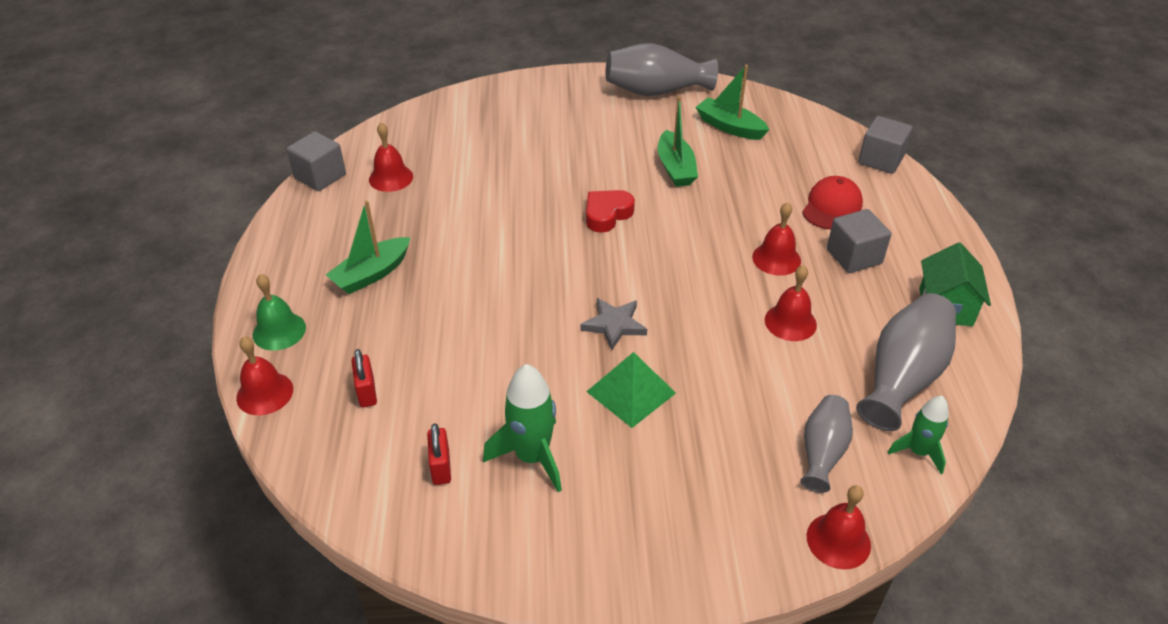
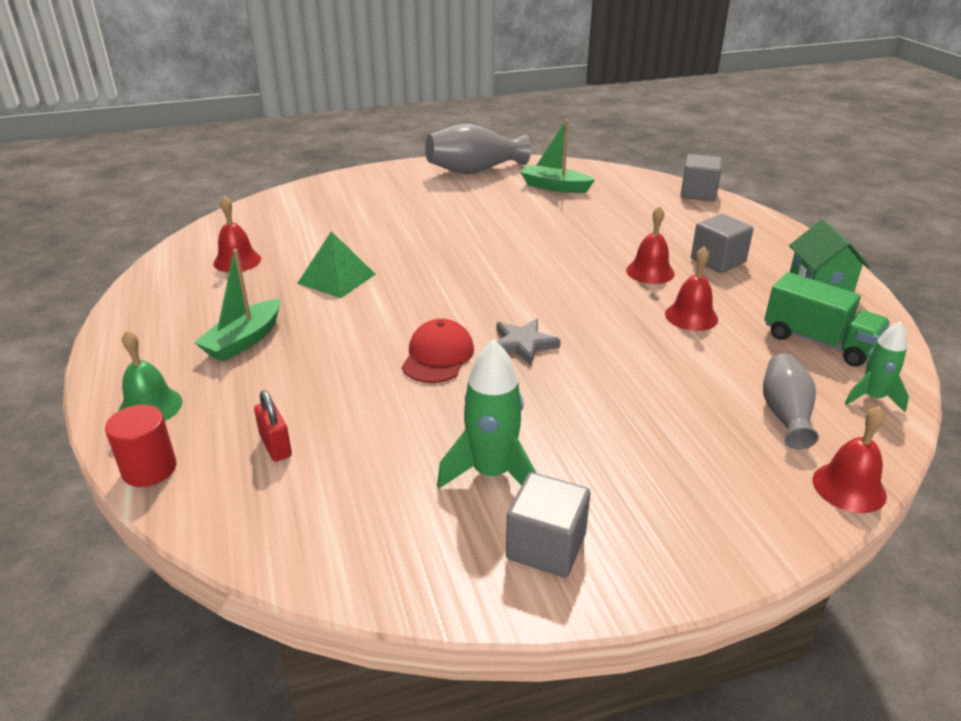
camera: 15 degrees left, 10 degrees down
(265, 393) = (149, 469): red bell -> red cylinder
(320, 176) = (158, 269): grey cube -> grey cube (546, 546)
(441, 467) = (391, 503): red padlock -> none
(607, 214) = (472, 261): red heart -> none
(631, 392) = (569, 397): green pyramid -> green pyramid (337, 278)
(675, 168) = (520, 220): green boat -> none
(832, 206) = (676, 229): red cap -> red cap (438, 356)
(902, 377) = (818, 342): grey vase -> green truck

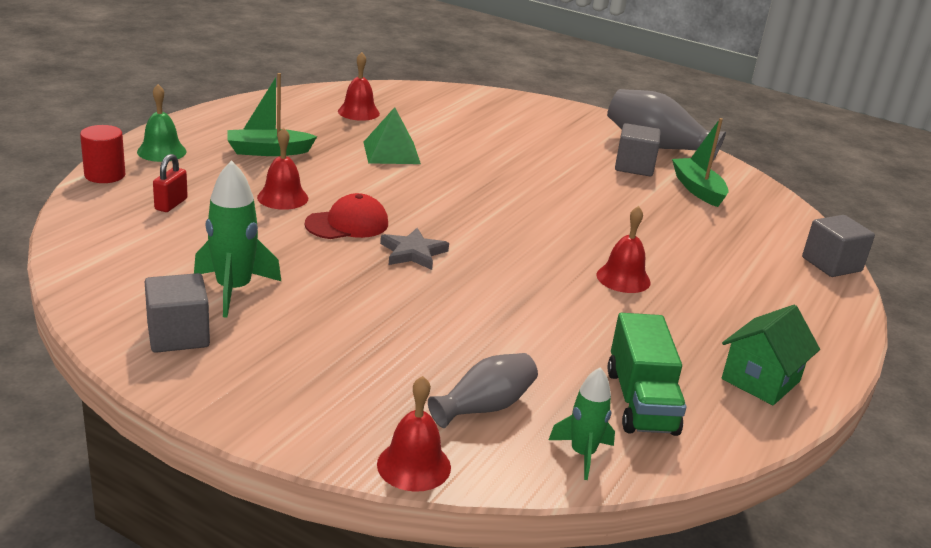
camera: 45 degrees right, 5 degrees down
(691, 316) = (577, 319): red bell -> red bell (282, 197)
(718, 261) = (706, 309): grey cube -> grey cube (634, 167)

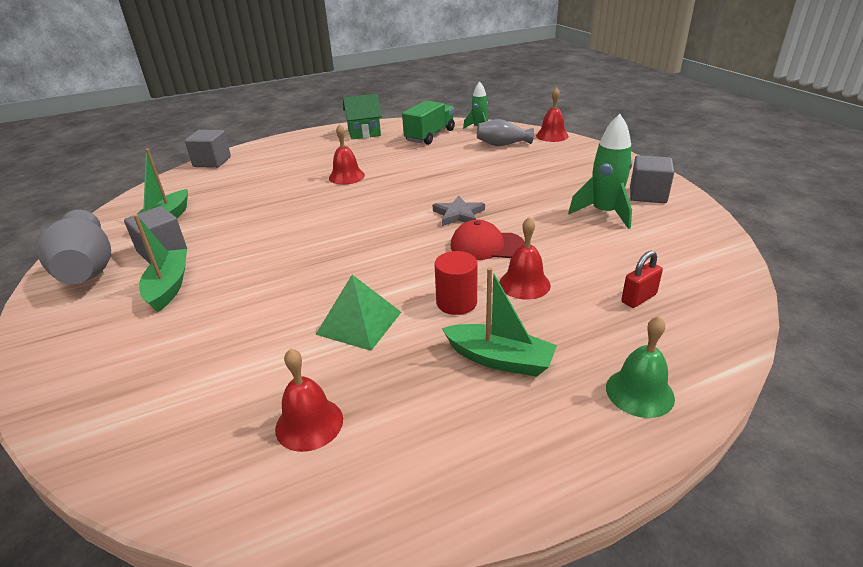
camera: 140 degrees left, 5 degrees up
(105, 175) = (714, 360): red cylinder -> red cylinder (456, 302)
(570, 148) = (169, 287): none -> green boat

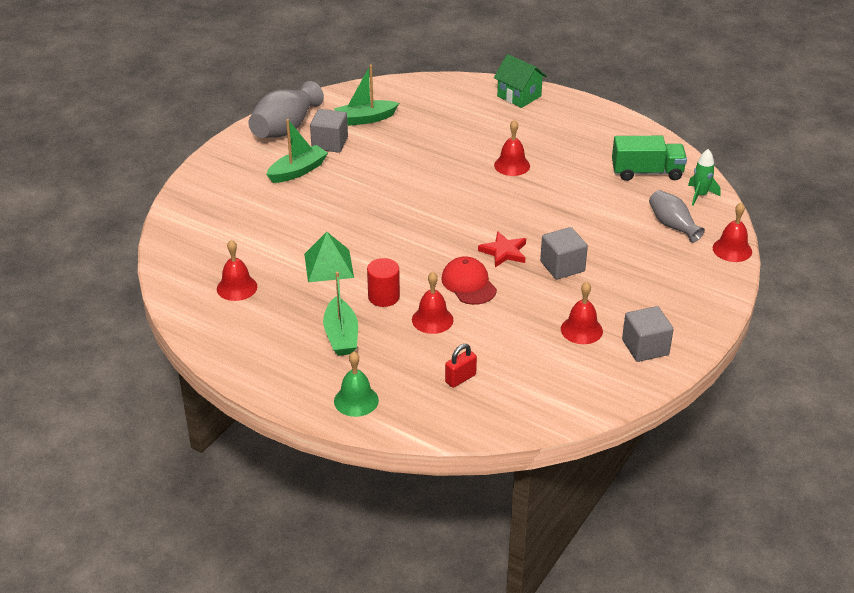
camera: 55 degrees right, 5 degrees up
(212, 162) = (467, 83): grey cube -> grey cube (562, 266)
(364, 133) = (611, 130): green house -> green house (519, 96)
(459, 214) = (504, 252): grey star -> red star
(604, 213) = (581, 330): green rocket -> red bell
(638, 298) = (460, 378): red padlock -> red padlock turned 60 degrees counterclockwise

